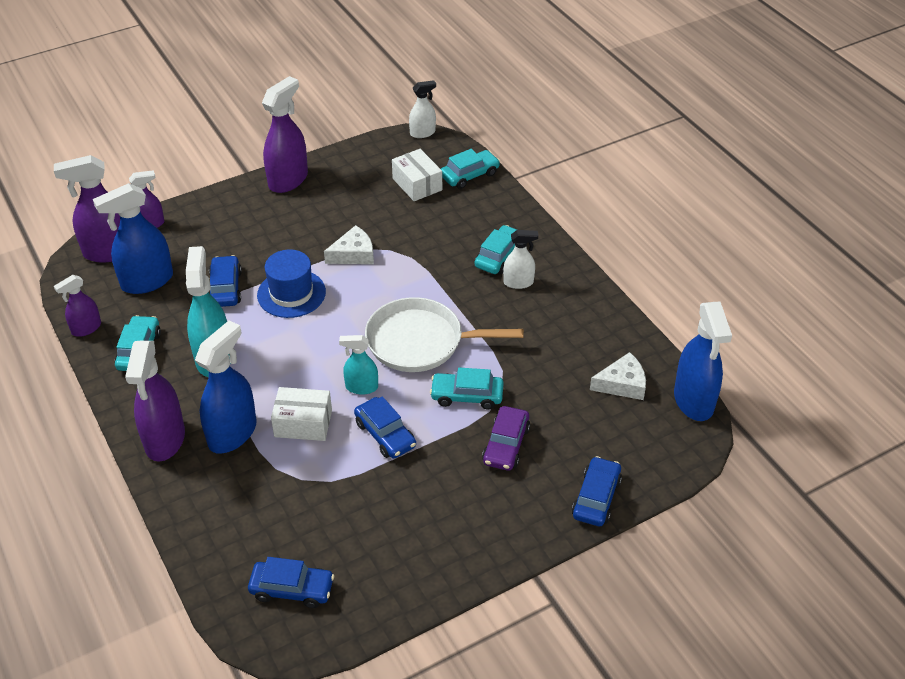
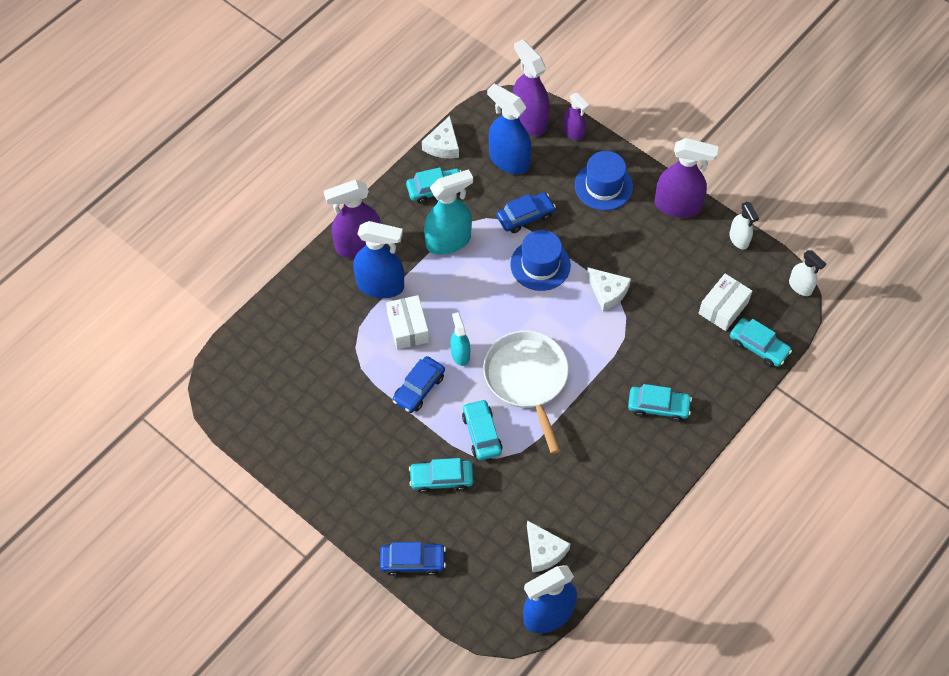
camera: 70 degrees right, 15 degrees up
(86, 328) = (443, 145): purple spray bottle -> white cheese
(230, 222) = (603, 186): none -> blue hat
(292, 589) = (260, 380): blue car -> none
(506, 445) = (441, 479): purple car -> turquoise car
(518, 282) = (632, 432): white spray bottle -> white spray bottle (739, 239)

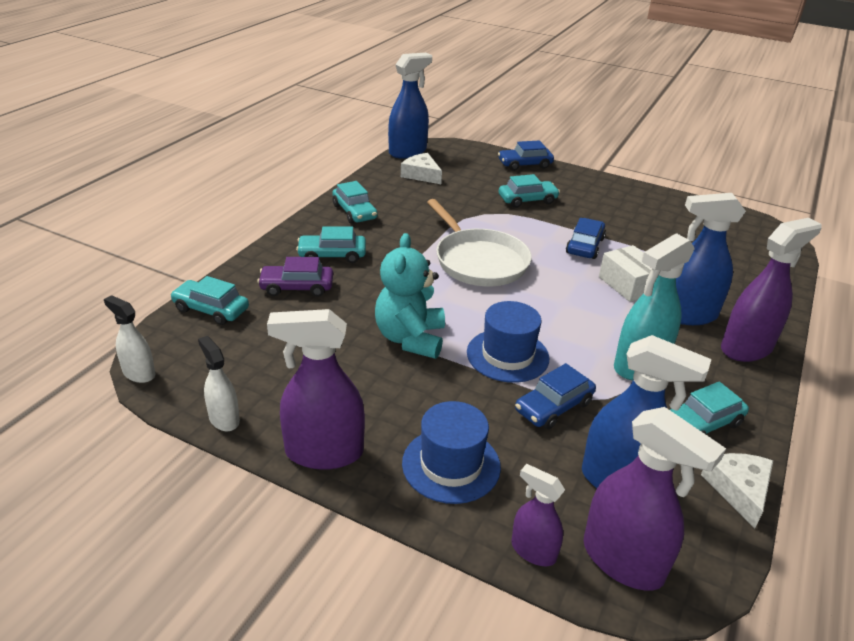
camera: 165 degrees right, 25 degrees down
(460, 354) = (559, 271): turquoise spray bottle -> none
(482, 433) = (506, 225): turquoise car -> turquoise car (354, 212)
(607, 292) = (410, 338): white cheese -> turquoise teddy bear
(691, 365) = (297, 287): none -> purple car
(723, 308) = (254, 339): white box -> none

